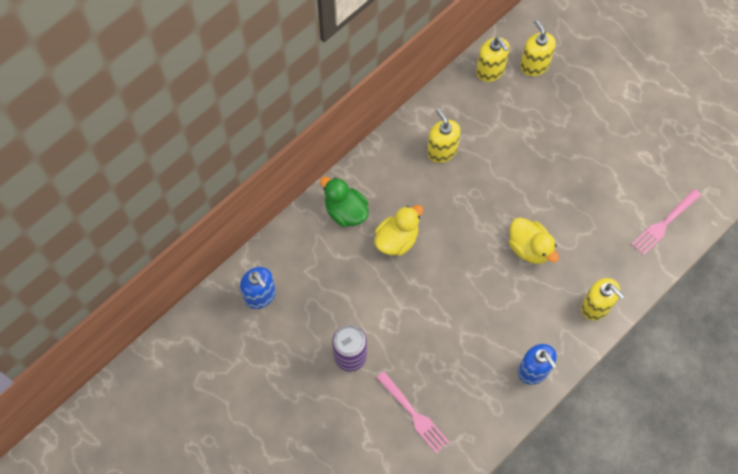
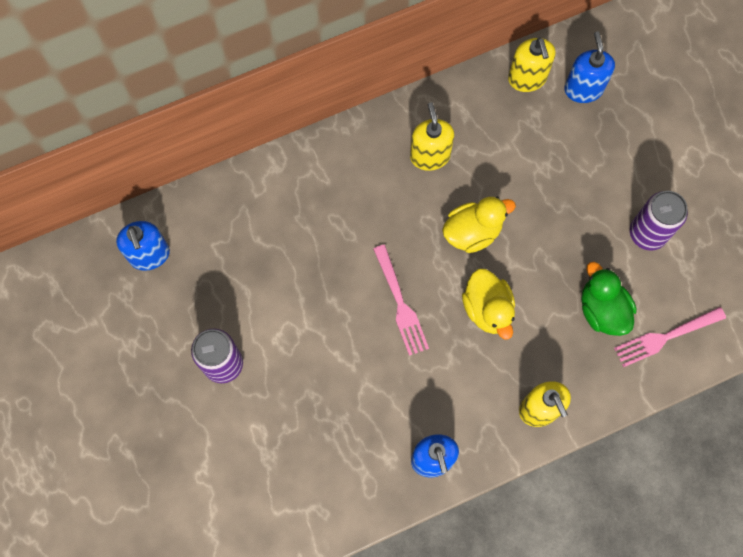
camera: 20 degrees right, 5 degrees up
(345, 211) = (287, 190): green duck -> green duck (602, 310)
(397, 239) = (334, 244): yellow duck -> yellow duck (472, 232)
(413, 414) = (269, 459): pink fork -> pink fork (400, 303)
(534, 65) = (583, 89): yellow soap dispenser -> blue soap dispenser
(622, 154) = (647, 233): none -> purple can

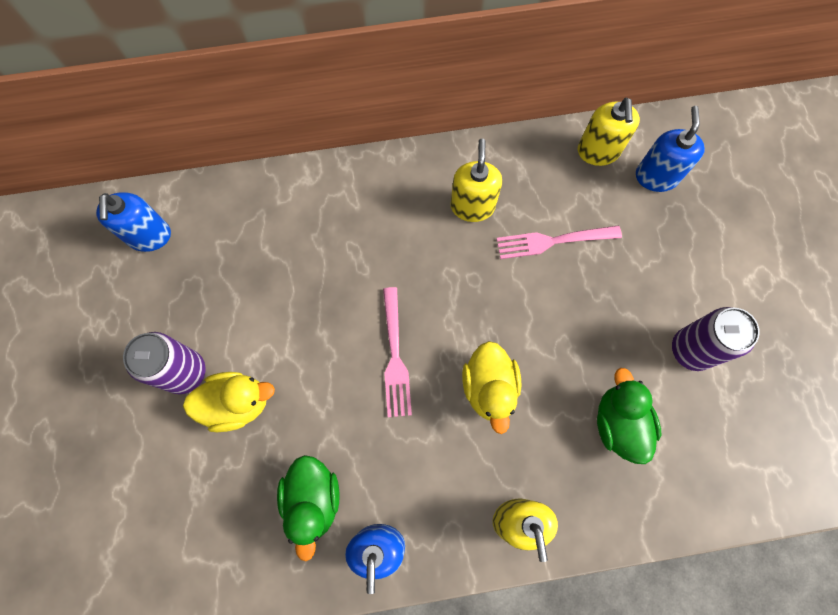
camera: 15 degrees right, 0 degrees up
(367, 438) = (313, 500): none -> green duck
(472, 232) = (495, 298): yellow duck -> yellow duck (237, 403)
(666, 336) = (686, 474): pink fork -> pink fork (554, 241)

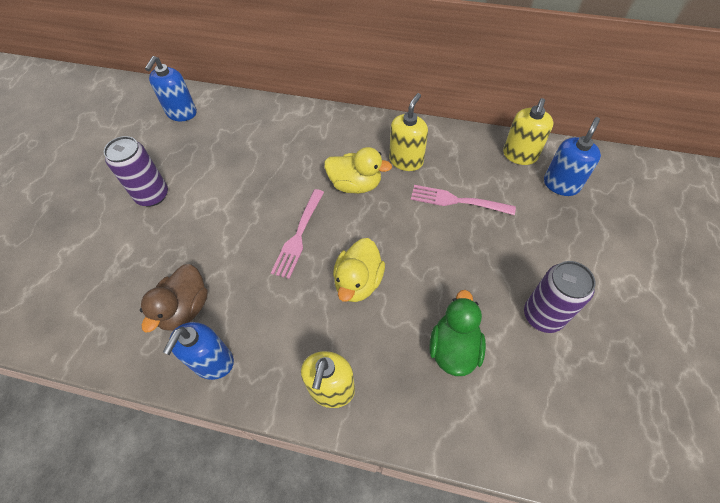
camera: 25 degrees right, 15 degrees down
(237, 403) = (173, 226): yellow duck -> yellow duck (355, 184)
(313, 500) = (185, 309): green duck -> brown duck

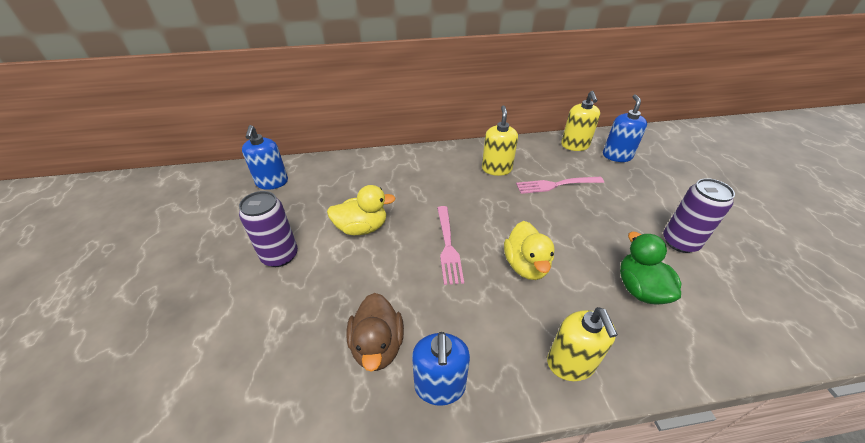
camera: 25 degrees left, 15 degrees down
(355, 184) = (469, 195): yellow duck -> yellow duck (362, 228)

